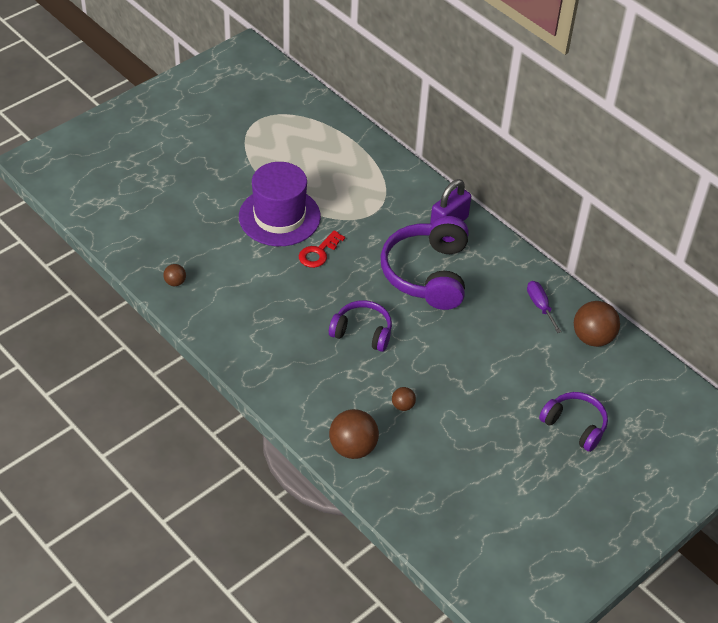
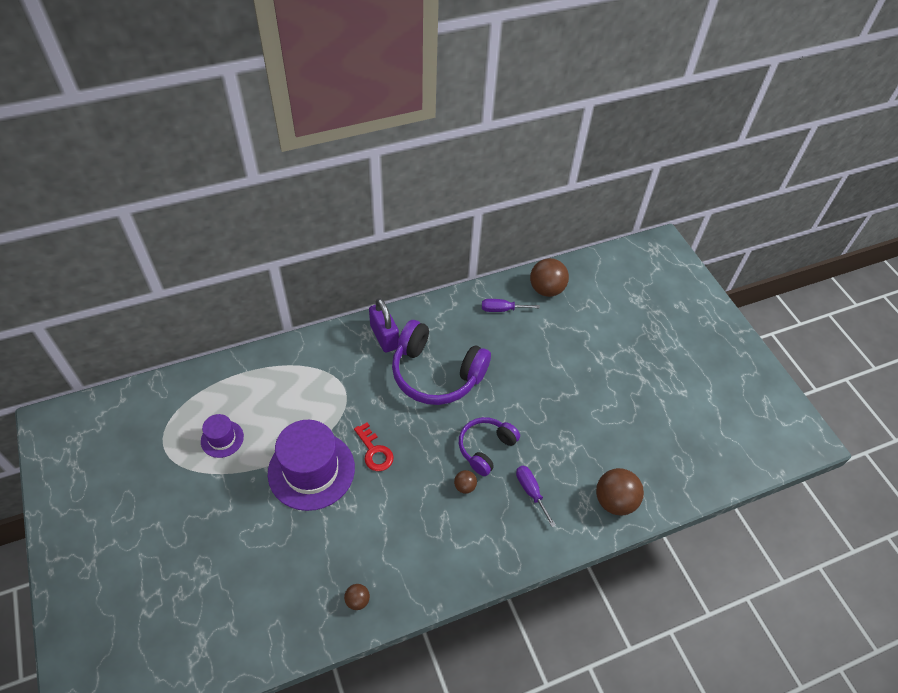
camera: 70 degrees left, 5 degrees up
(282, 151) = (222, 439): none -> purple hat
(331, 378) = (531, 491): none -> purple screwdriver
(403, 406) = (578, 445): brown ball -> brown ball (465, 486)
(575, 425) = (629, 334): purple headphones -> none

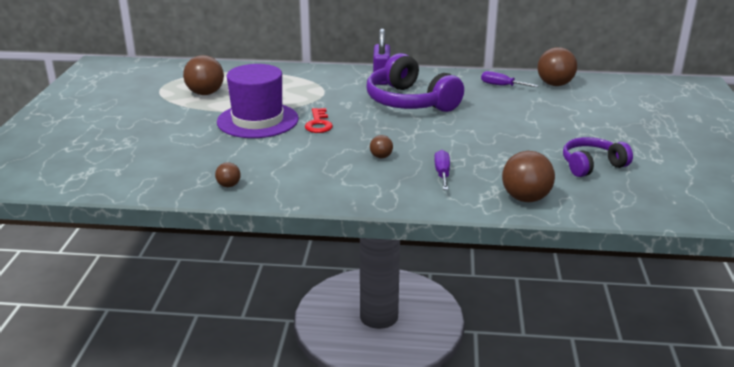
camera: 30 degrees right, 25 degrees down
(222, 439) = (205, 93): purple hat -> brown ball
(486, 448) = (420, 144): purple headphones -> purple headphones (592, 165)

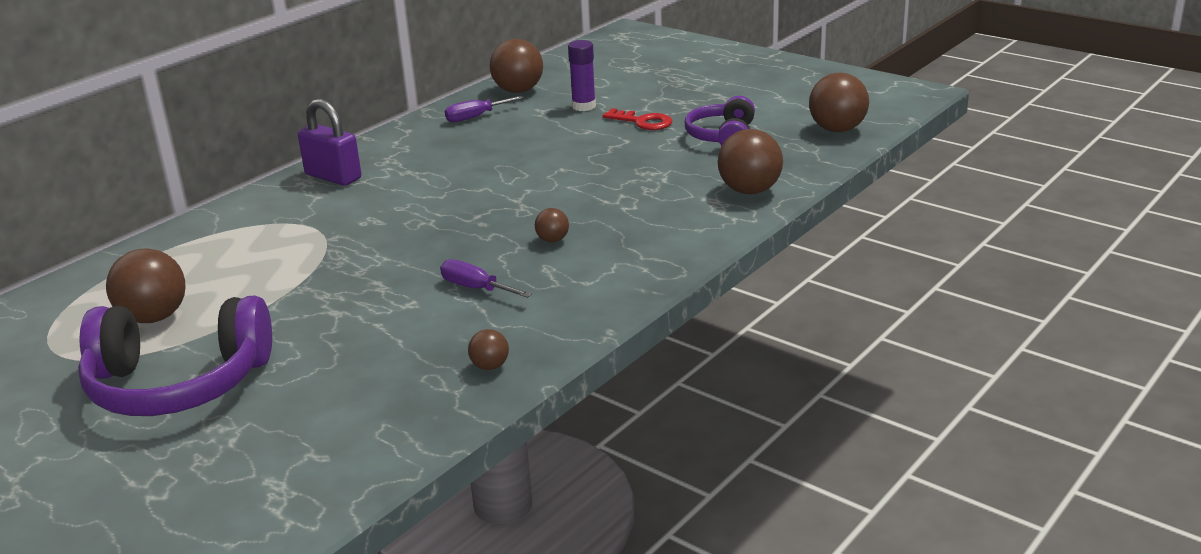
camera: 55 degrees left, 0 degrees up
(257, 120) = (321, 297): purple hat -> none
(318, 124) = (401, 255): red key -> red key (643, 122)
(410, 102) = (432, 180): purple headphones -> purple headphones (178, 384)
(442, 173) = (641, 217): purple screwdriver -> purple screwdriver (476, 288)
(564, 109) = (583, 106): none -> purple glue stick
(672, 204) = (837, 130): none -> brown ball

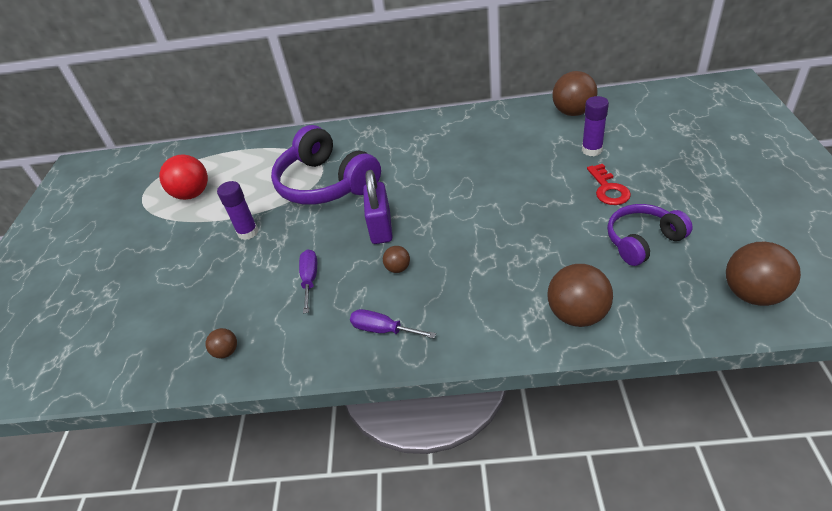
camera: 55 degrees right, 15 degrees up
(154, 317) = (192, 194): brown ball -> red ball
(178, 384) = (138, 248): purple headphones -> purple headphones (326, 183)
(319, 301) = (248, 232): none -> purple glue stick
(333, 177) = (383, 136): purple padlock -> purple padlock (381, 228)
(475, 117) = (515, 124): purple screwdriver -> purple screwdriver (383, 330)

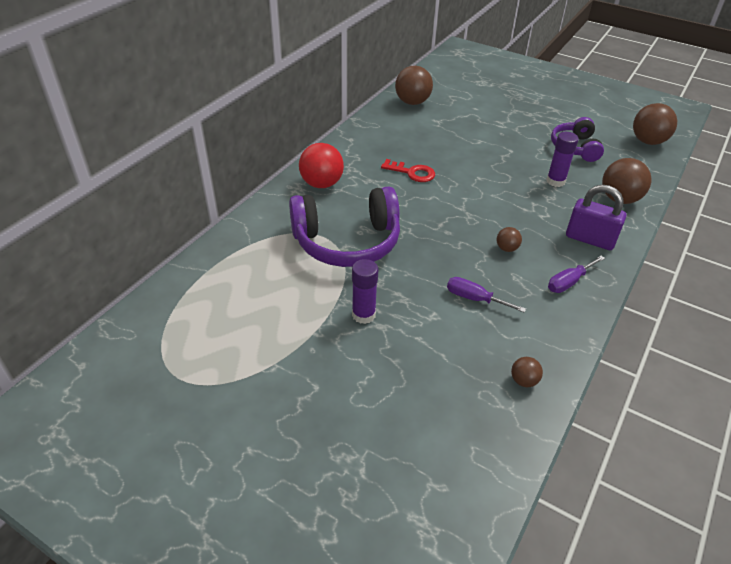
camera: 65 degrees left, 0 degrees up
(192, 194) = (242, 335): red ball -> red ball (321, 184)
(381, 228) = (447, 237): purple padlock -> purple padlock (590, 239)
(592, 150) = (465, 118): purple glue stick -> purple glue stick (555, 181)
(608, 189) = (513, 133): red key -> red key (412, 173)

